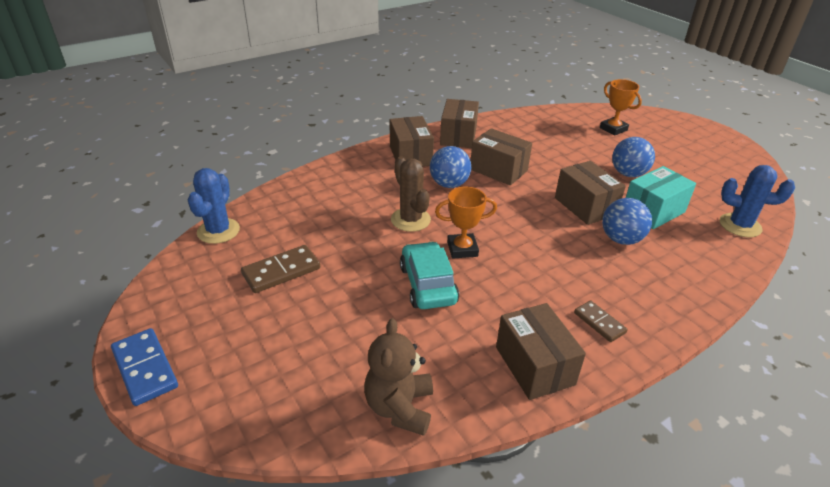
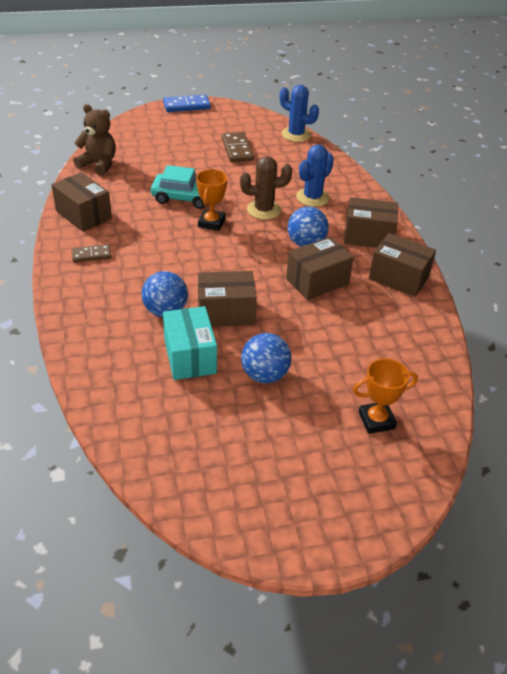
camera: 110 degrees right, 5 degrees up
(534, 365) = (83, 215): brown box -> brown box turned 45 degrees clockwise
(740, 225) = (126, 411): blue cactus -> blue cactus (312, 197)

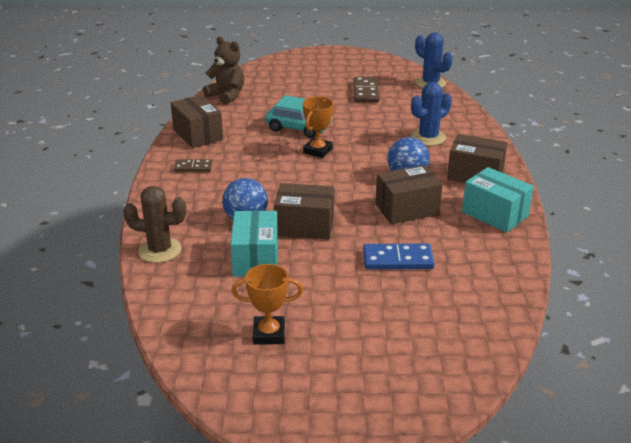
camera: 15 degrees right, 10 degrees down
(186, 106) = (329, 53): blue domino -> blue domino (398, 259)
(264, 210) = (374, 144): brown cactus -> brown cactus (160, 250)
(264, 375) = (324, 283): blue ball -> none
(376, 420) = (425, 335): orange trophy -> orange trophy (269, 334)
(398, 278) = (495, 214): brown box -> turquoise box

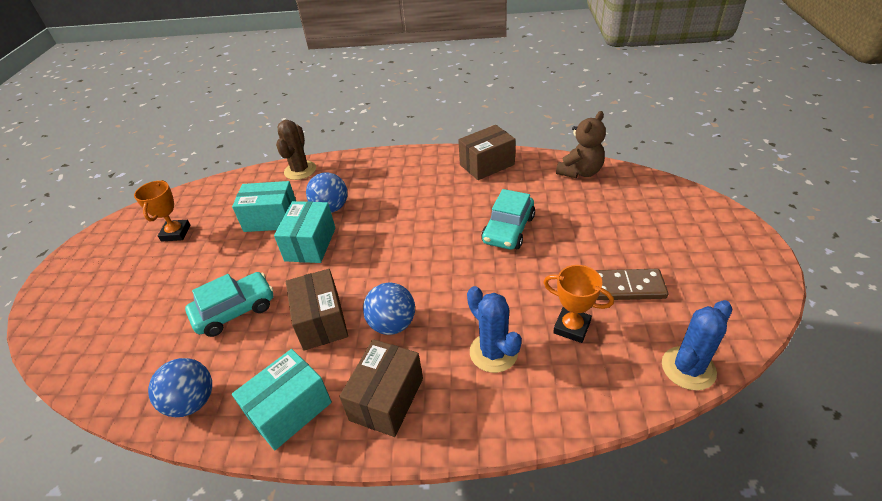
camera: 95 degrees right, 10 degrees up
(193, 167) = (424, 170): brown domino -> none
(304, 226) = (310, 244): brown box -> turquoise box
(317, 151) = (455, 247): orange trophy -> orange trophy (572, 327)
(398, 259) = (235, 310): blue domino -> turquoise car
(501, 263) = (192, 402): none -> blue ball

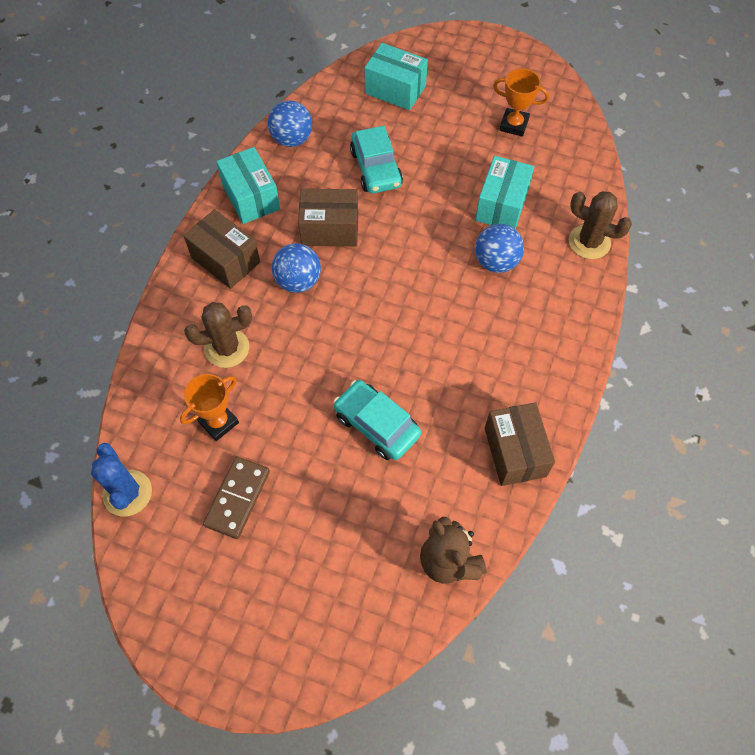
camera: 105 degrees right, 20 degrees up
(310, 244) = (441, 235): turquoise box -> turquoise box (395, 89)
(493, 352) = (227, 348): blue cactus -> brown cactus

